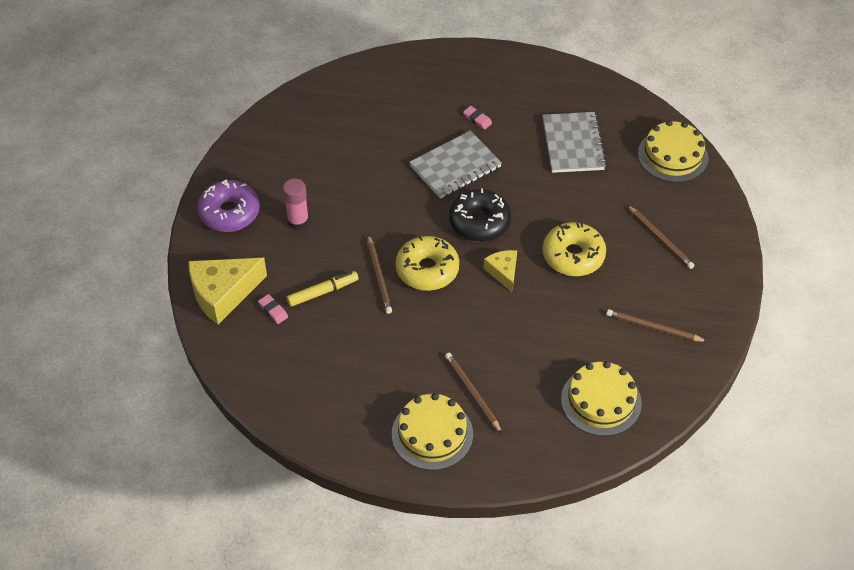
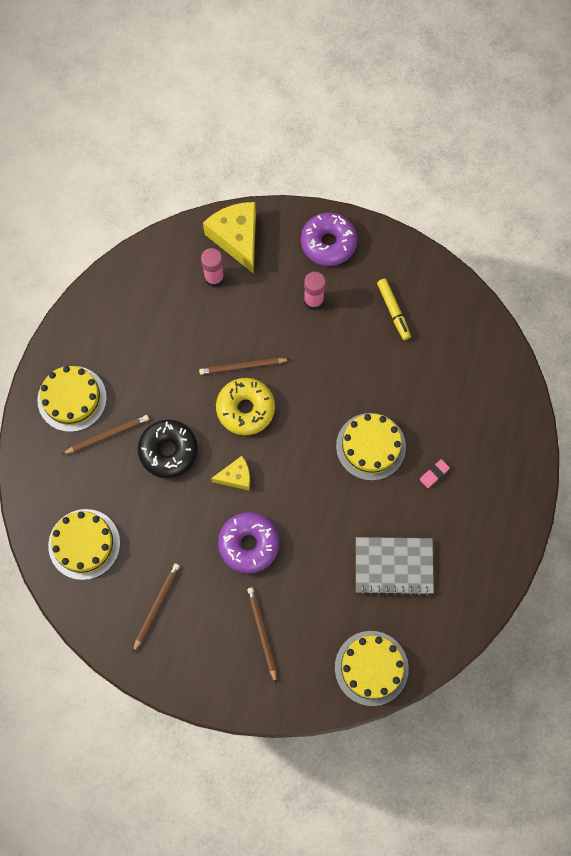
camera: 95 degrees right, 20 degrees up
(273, 310) = (214, 278): pink eraser -> pink glue stick
(323, 292) = (230, 319): yellow marker -> yellow marker (393, 311)
(455, 167) = (370, 446): grey notebook -> yellow cake
(479, 222) = (298, 462): black donut -> black donut (168, 451)
(573, 256) = (249, 544): yellow donut -> purple donut
(660, 239) = (262, 633): brown pencil -> brown pencil turned 105 degrees clockwise

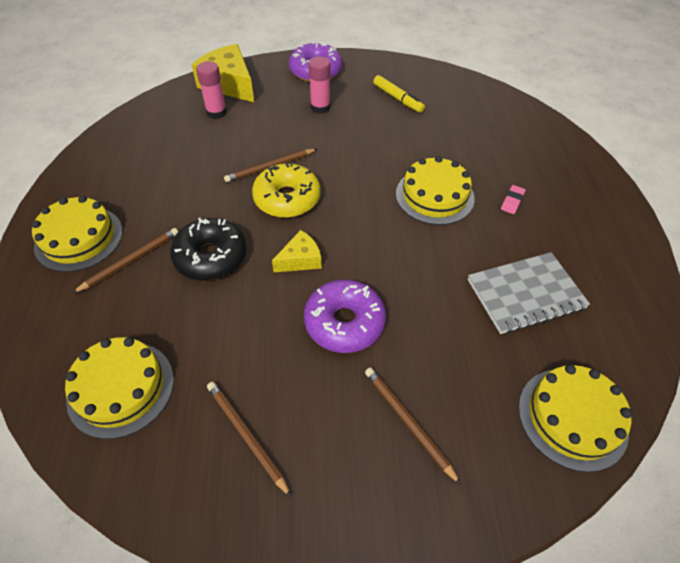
camera: 20 degrees left, 20 degrees down
(156, 606) = (246, 436): brown pencil -> brown pencil turned 45 degrees counterclockwise

